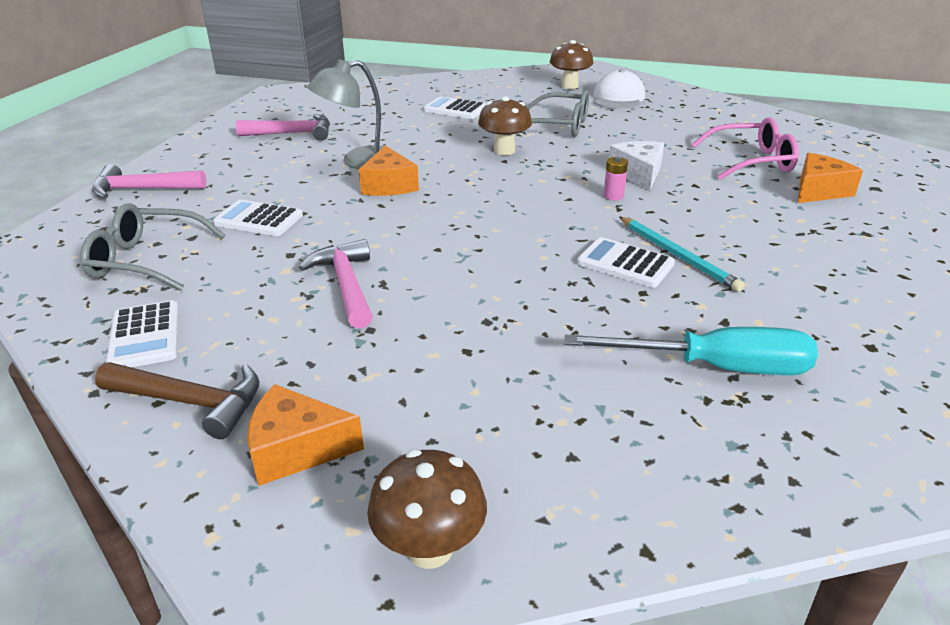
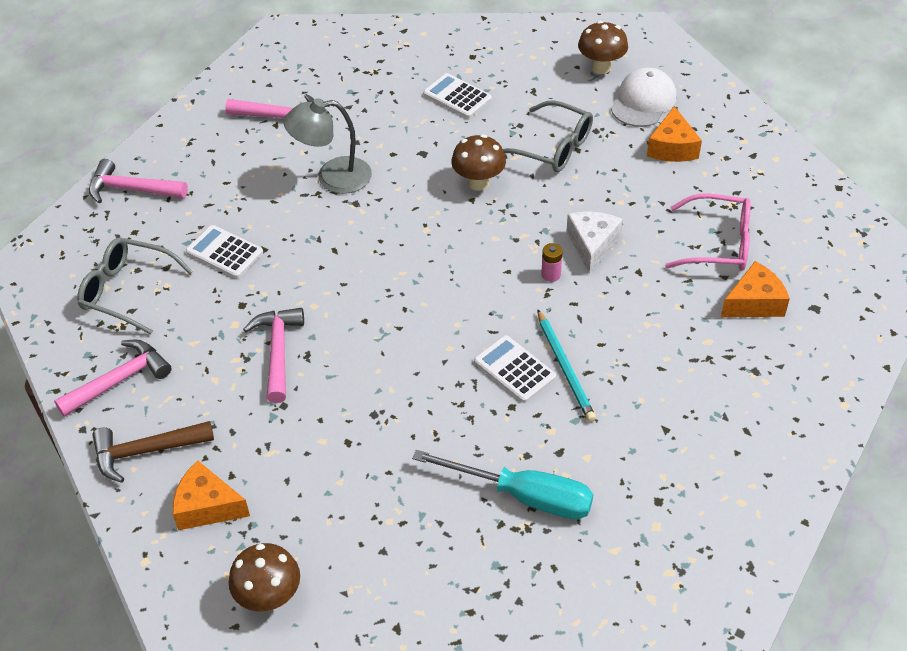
camera: 15 degrees right, 15 degrees up
(145, 336) = (120, 380): white calculator -> pink hammer
(191, 402) = (145, 451): brown hammer -> brown hammer turned 135 degrees clockwise
(389, 185) = (350, 221): orange cheese -> orange cheese (672, 147)

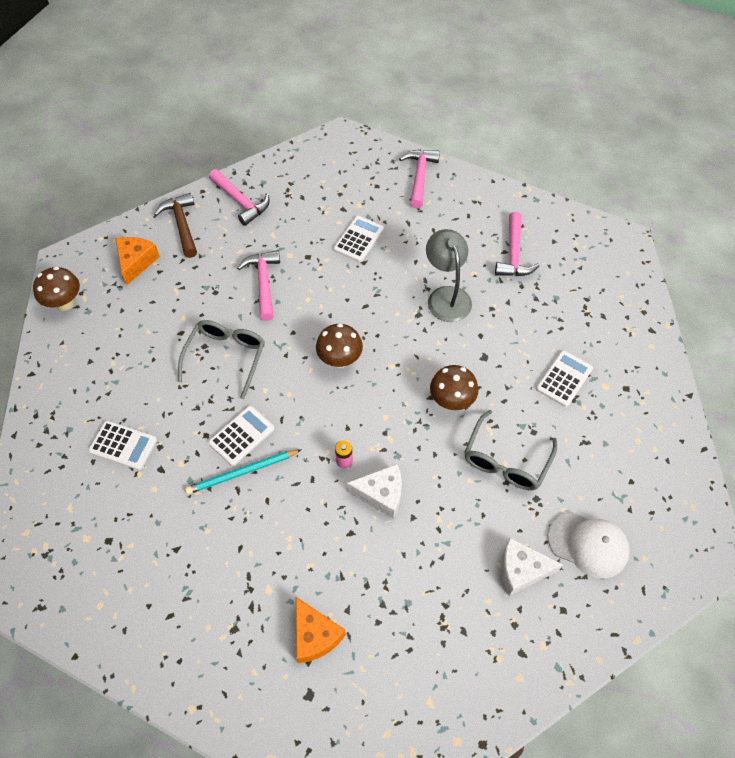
camera: 85 degrees right, 10 degrees up
(127, 291) = (319, 192): grey glasses -> grey glasses (226, 357)
(278, 351) = (263, 283): pink hammer -> pink hammer turned 90 degrees counterclockwise
(524, 496) = (123, 445): turquoise screwdriver -> white calculator
(601, 67) = (634, 504): brown mushroom -> brown mushroom (340, 360)
(672, 147) = (521, 570): orange cheese -> white cheese
(718, 244) = (389, 607): pink glasses -> none

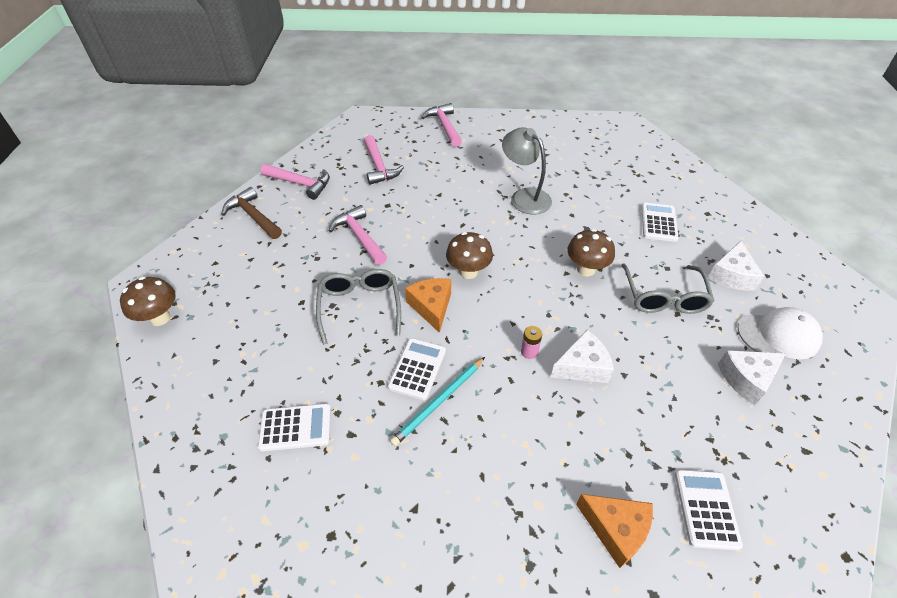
camera: 25 degrees left, 10 degrees down
(136, 262) = (222, 259): orange cheese -> orange cheese (431, 307)
(358, 239) = (424, 180): white calculator -> white calculator (706, 509)
(513, 254) = (554, 154): pink hammer -> pink hammer (379, 167)
(592, 466) = (731, 275): none -> white cheese

